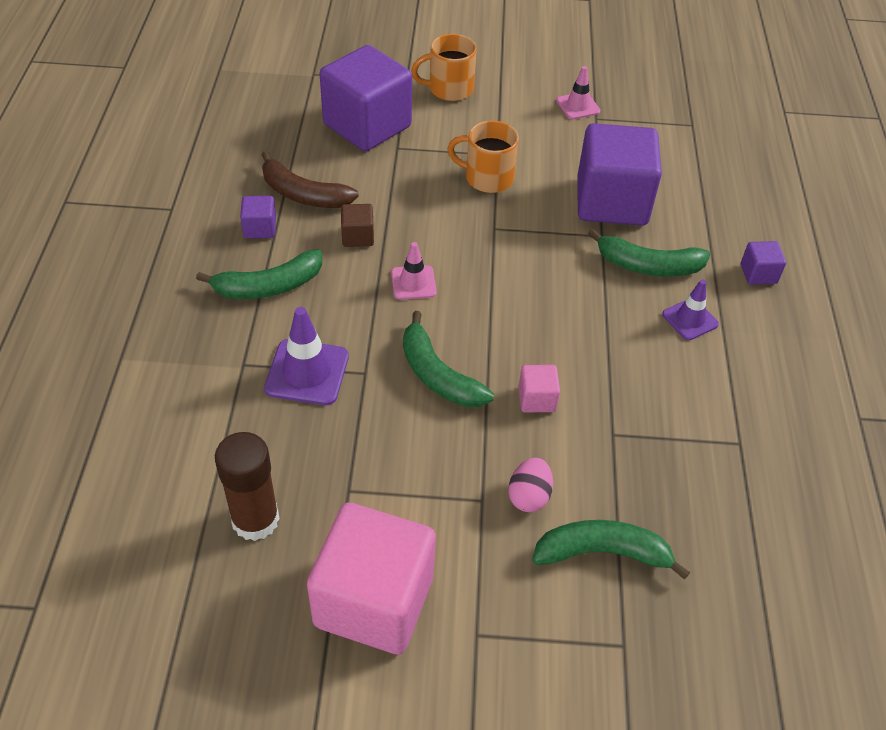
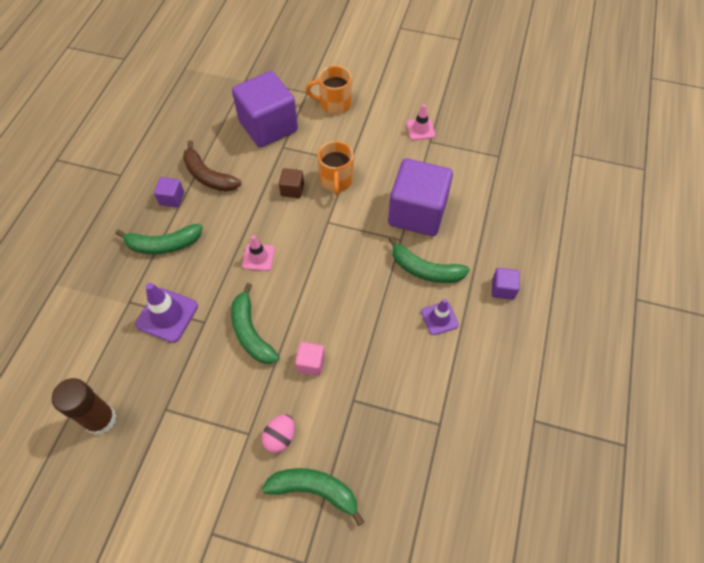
camera: 15 degrees right, 10 degrees up
(357, 236) = (233, 215): brown cube -> brown cube (292, 189)
(374, 601) = (155, 494): pink cube -> none
(487, 178) = (336, 180): orange mug -> orange mug turned 120 degrees counterclockwise

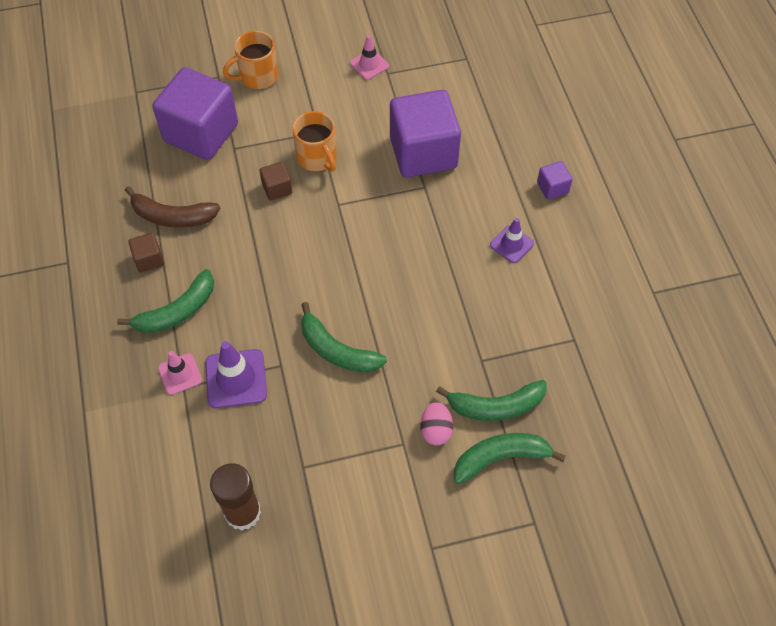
camera: 30 degrees left, 0 degrees up
(172, 198) = (149, 259): purple cube -> brown cube
(258, 257) = (291, 274): pink traffic cone -> pink traffic cone (180, 374)
(311, 363) = (417, 348): pink cube -> none
(425, 269) = (468, 205): green banana -> green banana (495, 406)

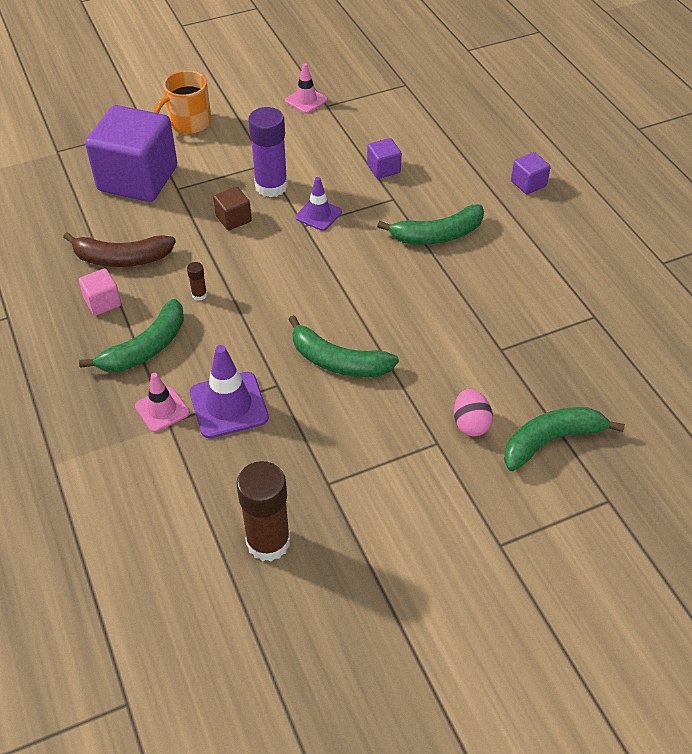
camera: 10 degrees left, 10 degrees down
(149, 259) = (103, 302): brown cube -> pink cube
(232, 264) = (199, 295): none -> brown glue stick
(317, 157) = (271, 186): orange mug -> purple glue stick
(423, 152) = (383, 169): purple cube -> purple cube, size x0.42
(495, 406) = (530, 391): green banana -> green banana (437, 235)
(511, 244) = (501, 238): purple traffic cone -> purple traffic cone (318, 215)

